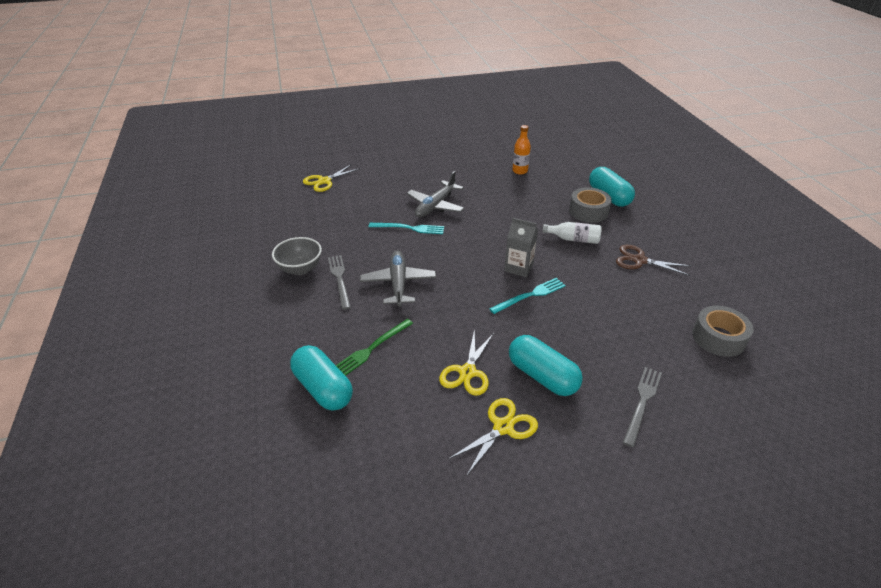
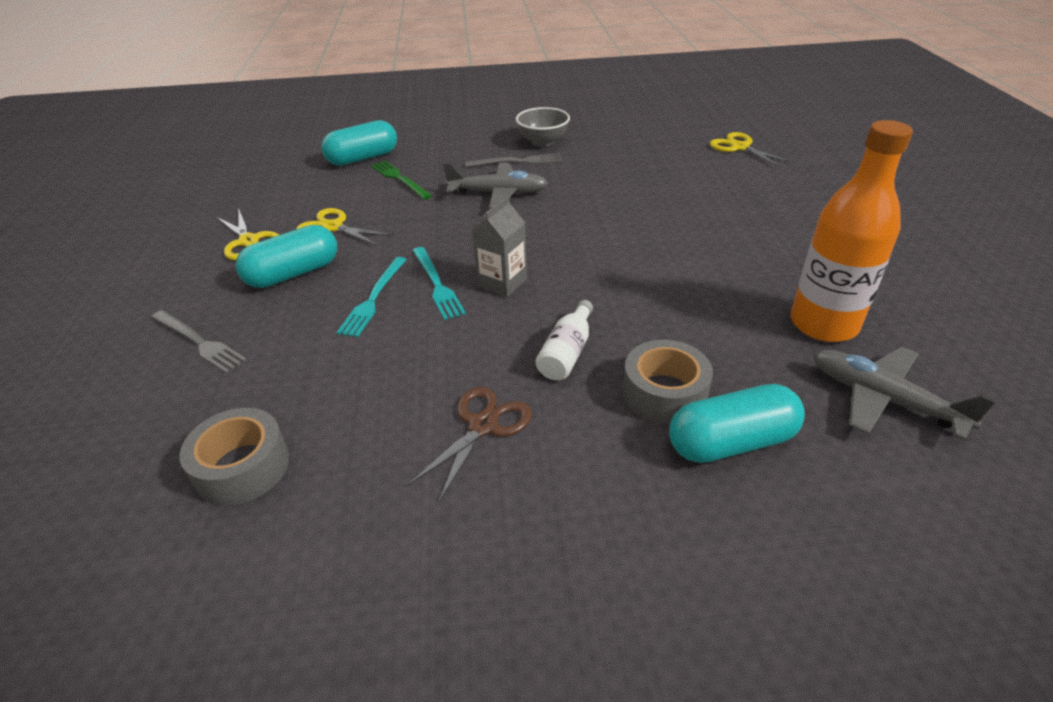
camera: 100 degrees right, 0 degrees up
(409, 228) = (617, 203): turquoise fork -> turquoise fork (373, 298)
(435, 206) = (679, 225): grey plane -> grey plane (883, 400)
(520, 171) = (823, 324): orange bottle -> orange bottle, size x1.98

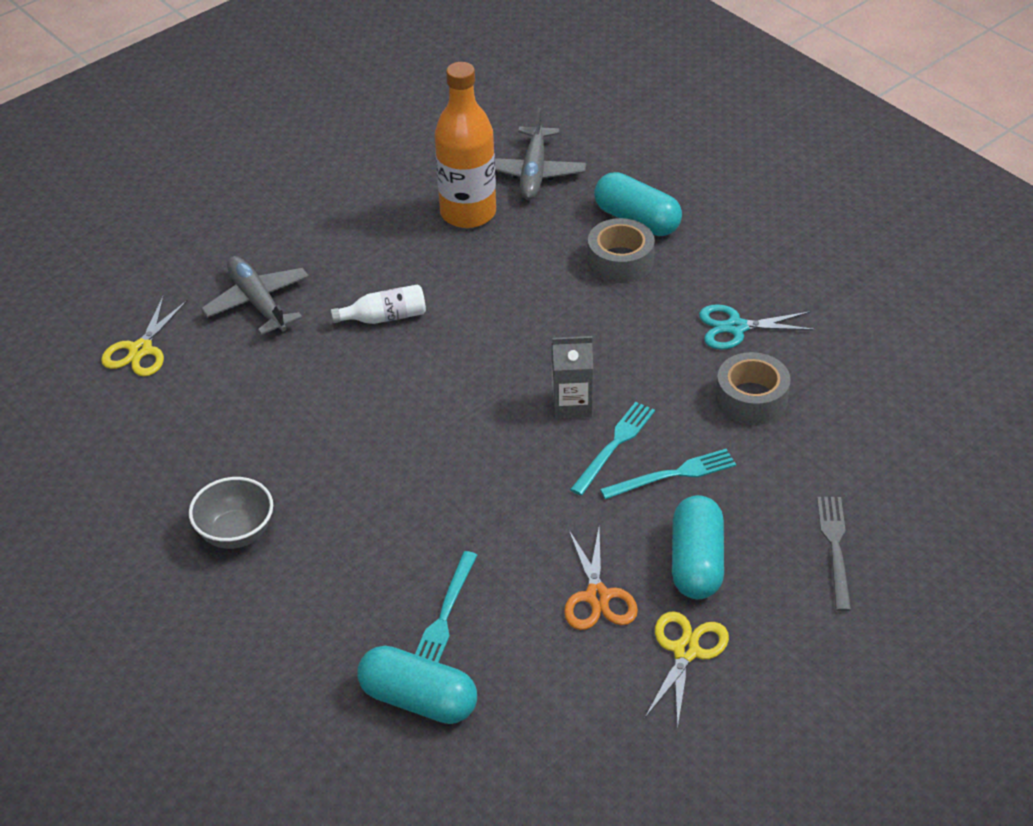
camera: 125 degrees left, 5 degrees up
(242, 467) = (888, 417): grey tape -> grey tape (751, 399)
(293, 273) = (696, 562): turquoise capsule -> turquoise capsule turned 75 degrees clockwise
(332, 227) = (597, 597): yellow scissors -> orange scissors
(399, 179) = (444, 615): green fork -> turquoise fork
(483, 425) = (736, 327): brown scissors -> turquoise scissors
(498, 193) = (410, 499): grey plane -> grey plane (258, 302)
(517, 161) = (314, 527): grey fork -> none
(567, 353) = (625, 323): white bottle -> white bottle (385, 317)

